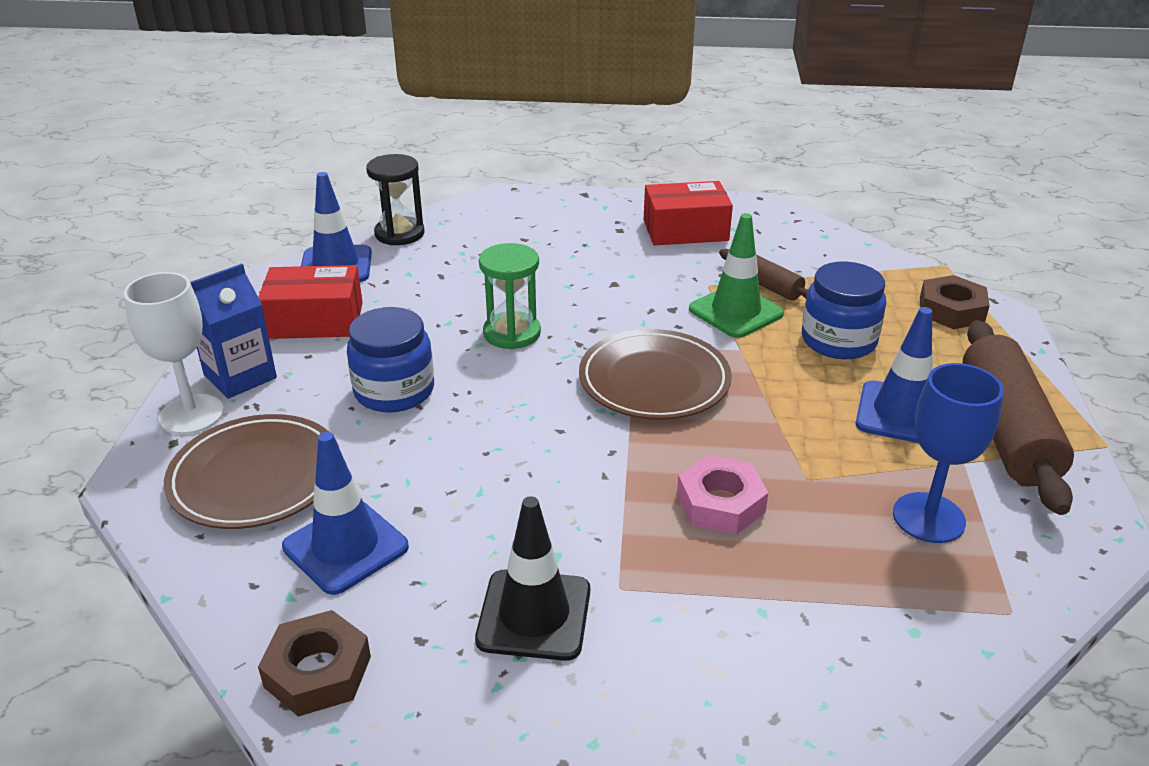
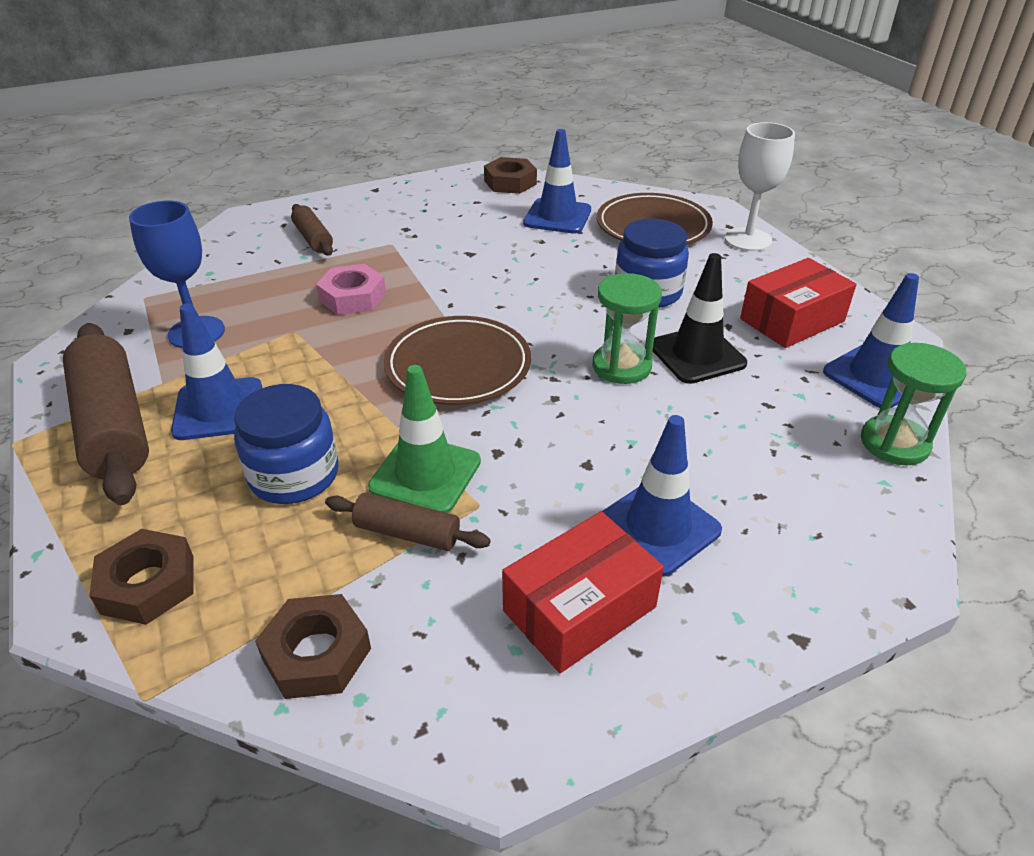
camera: 150 degrees right, 5 degrees up
(240, 376) = (763, 267): blue carton -> none
(399, 234) = (894, 443): black hourglass -> green hourglass
(534, 615) = (429, 222): black traffic cone -> black traffic cone (697, 355)
(604, 244) = (658, 527): none -> blue traffic cone
(734, 649) = (313, 239): none -> brown rolling pin
(844, 254) = (316, 654): none -> brown nut

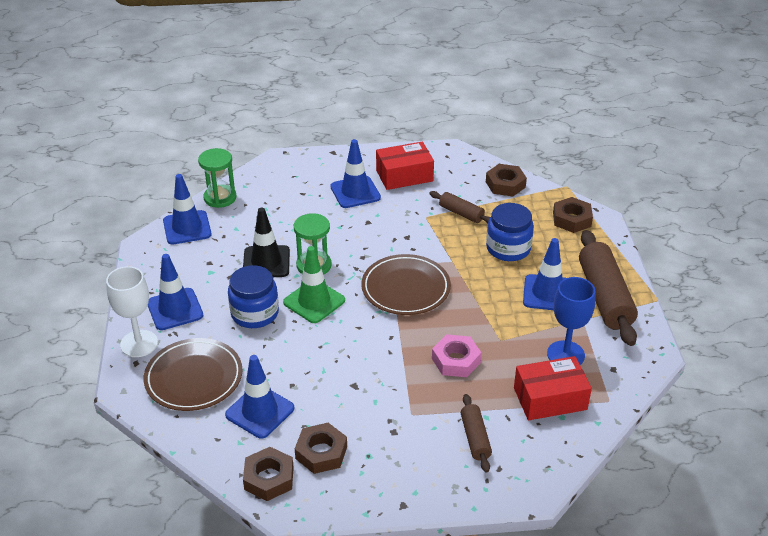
camera: 160 degrees left, 0 degrees up
(425, 474) = (445, 234): green traffic cone -> green traffic cone (314, 301)
(472, 203) = (321, 452): none -> brown nut
(751, 276) = (175, 309): none -> blue traffic cone
(792, 320) = (189, 270): red box -> red box (550, 398)

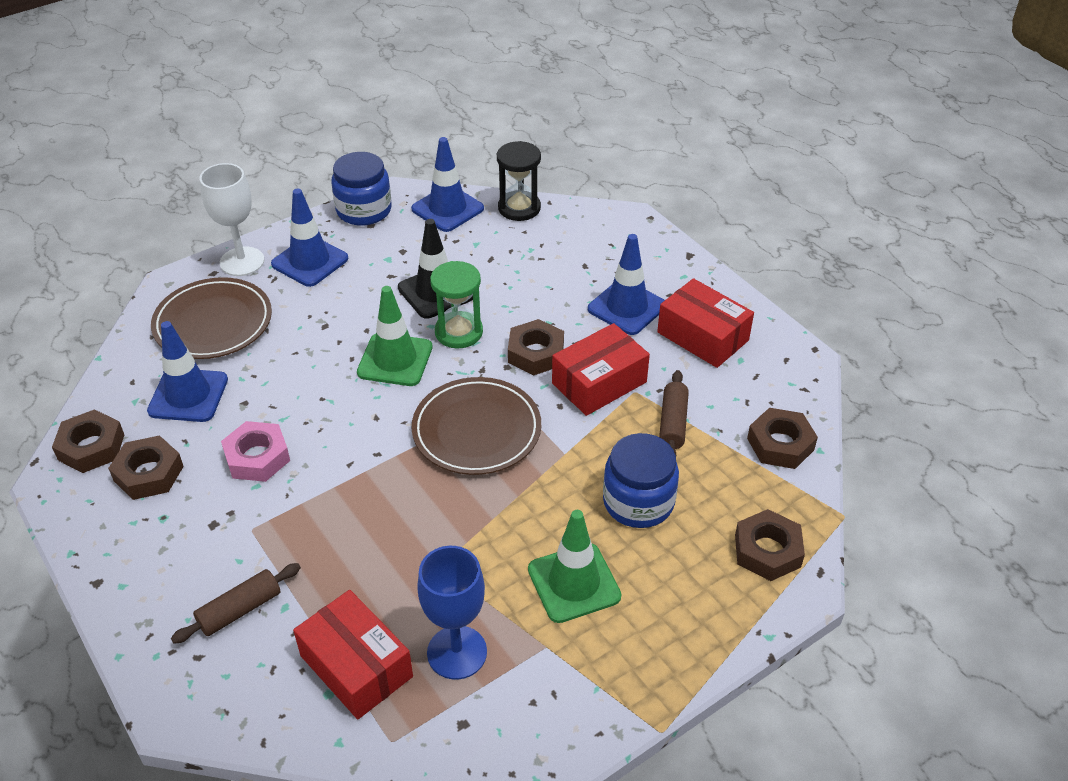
camera: 60 degrees right, 5 degrees up
(220, 198) = (519, 208): green hourglass -> black hourglass
(255, 313) = (342, 322): blue jar -> blue jar (364, 210)
(361, 241) = (536, 353): none -> brown nut
(408, 227) = (599, 383): none -> red box
(456, 360) = (372, 534): pink nut -> pink nut (257, 457)
(547, 293) = (574, 583): blue traffic cone -> green traffic cone
(605, 297) = (617, 657): brown rolling pin -> none

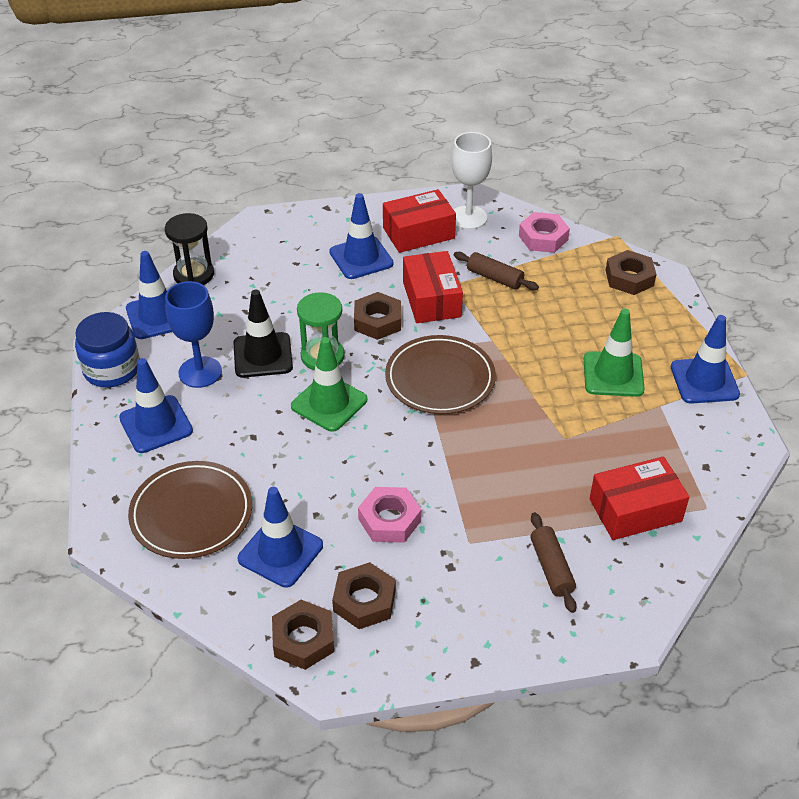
camera: 65 degrees left, 0 degrees up
(242, 261) = (116, 473): white goblet -> white goblet (468, 217)
(457, 652) = (646, 452): blue goblet -> blue goblet (200, 372)
(619, 684) = (704, 381): none -> blue traffic cone
(638, 502) = (558, 320): blue jar -> none
(780, 444) = (543, 238): brown nut -> pink nut

